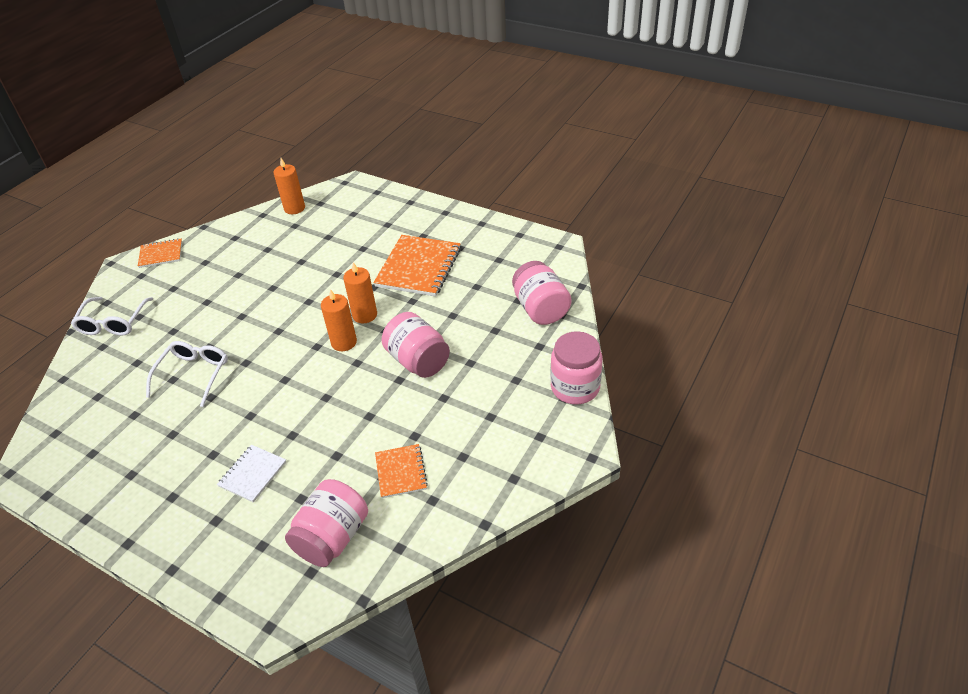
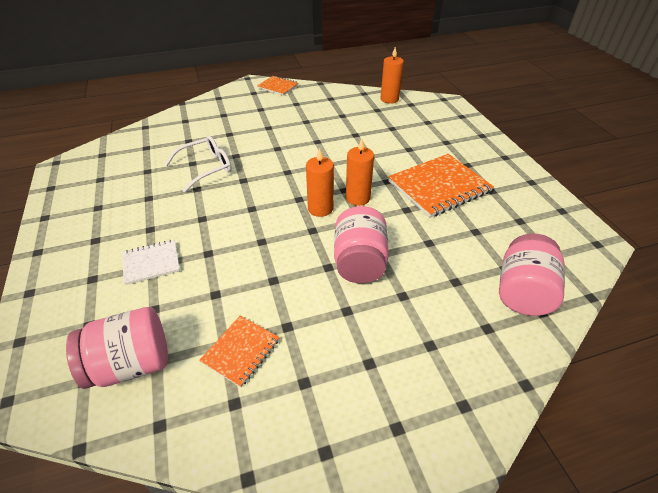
camera: 40 degrees right, 0 degrees up
(113, 323) = (206, 111): white glasses -> none
(575, 387) = (487, 403): pink jar -> none

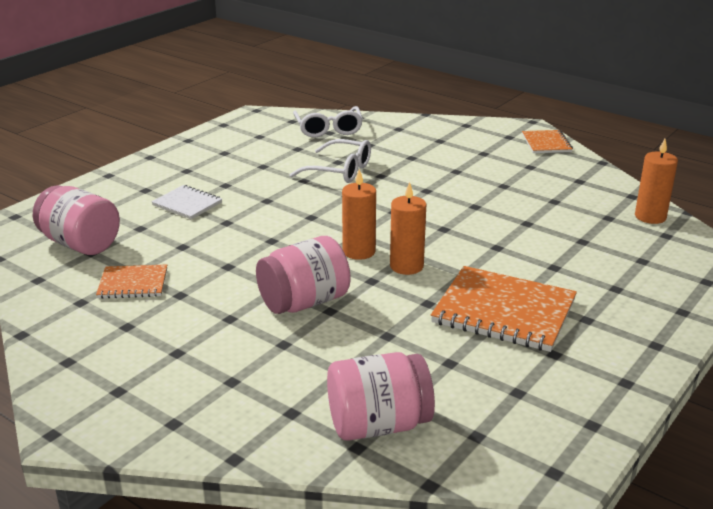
camera: 55 degrees right, 15 degrees down
(141, 146) = (328, 129): none -> white glasses

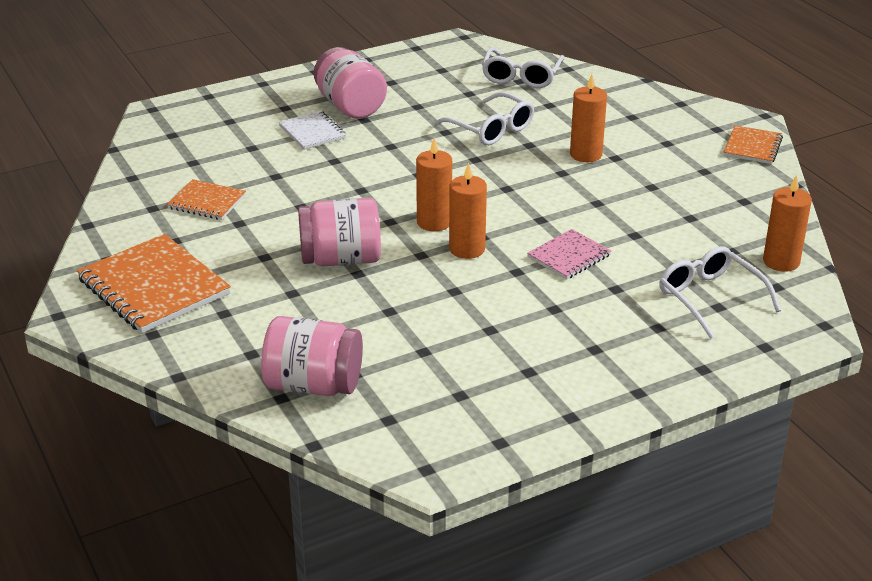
camera: 25 degrees right, 5 degrees up
(80, 244) = (189, 151): pink jar -> pink jar (350, 106)
(432, 173) = (586, 154): none -> orange candle
(494, 251) = (569, 256): none -> pink notebook
(504, 311) = (519, 319): orange notebook -> orange notebook (153, 287)
(630, 256) = (710, 298): none -> white glasses

